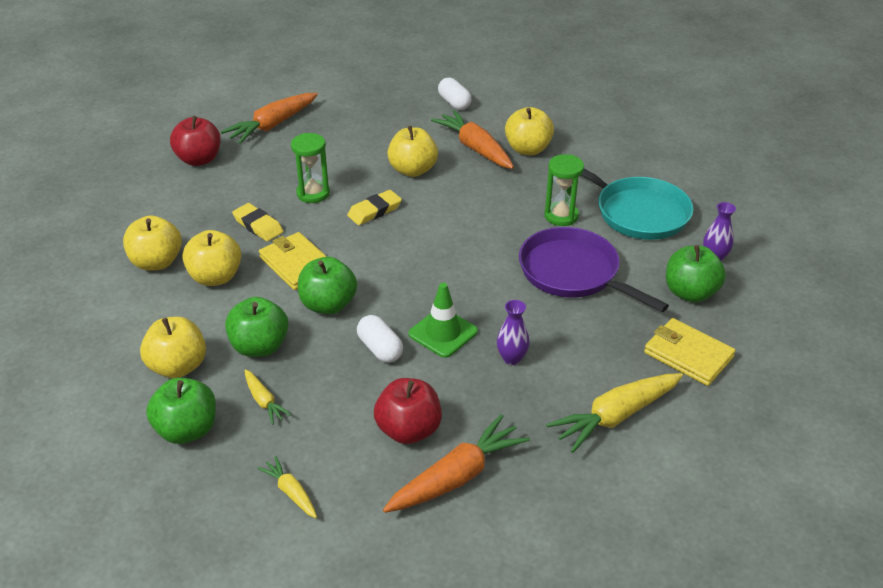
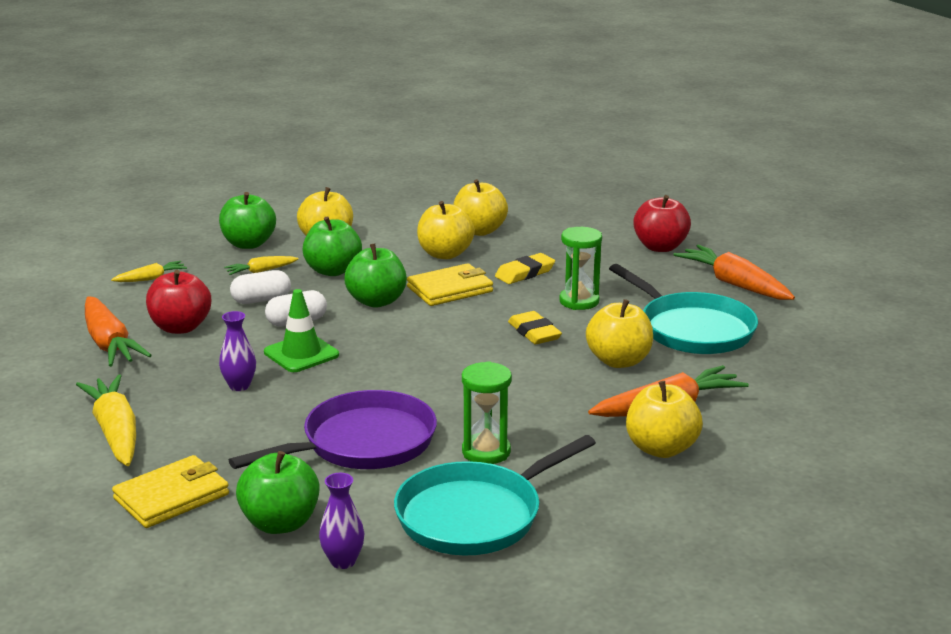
camera: 100 degrees right, 15 degrees down
(354, 141) = (692, 329): none -> turquoise pan
(454, 103) = (798, 405): white capsule -> white capsule (261, 300)

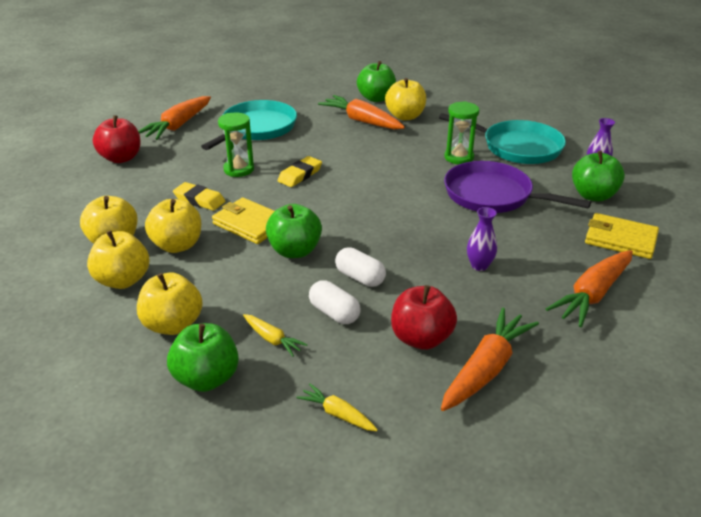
camera: 115 degrees left, 10 degrees up
(115, 432) = (593, 295): yellow carrot -> orange carrot
(301, 354) = (409, 256): green traffic cone -> none
(333, 271) = (246, 294): green apple -> green apple (376, 98)
(619, 361) = (318, 142): yellow apple -> yellow apple (123, 280)

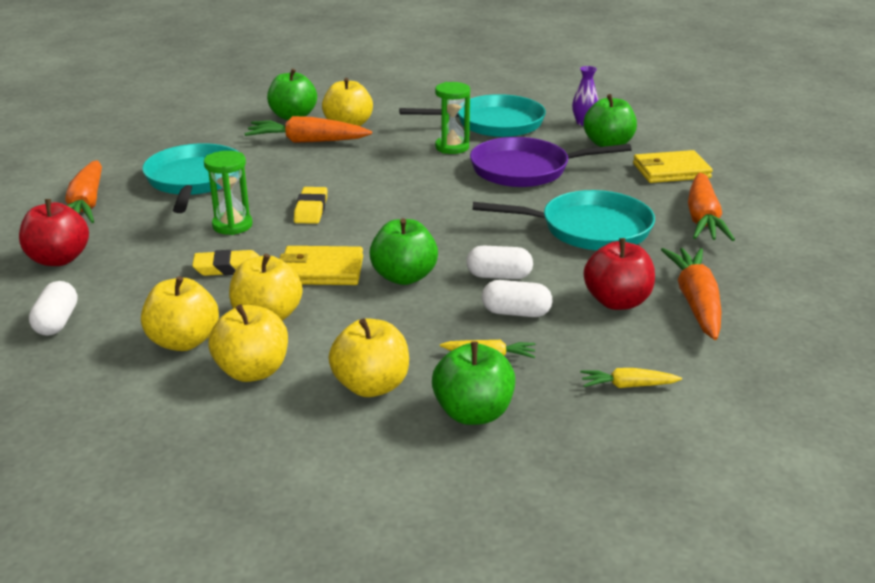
camera: 35 degrees left, 5 degrees down
(71, 200) = (57, 322): none -> white capsule
(479, 266) = (589, 229): purple vase -> turquoise pan

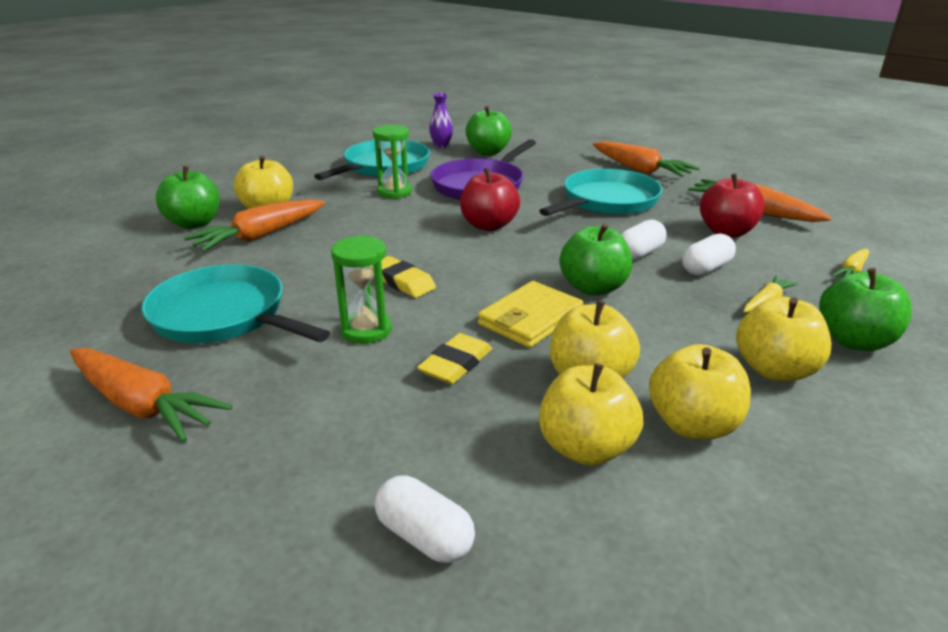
camera: 50 degrees left, 0 degrees up
(59, 259) = (253, 477): red apple -> red apple (489, 225)
(671, 171) = (559, 153): yellow wallet -> none

